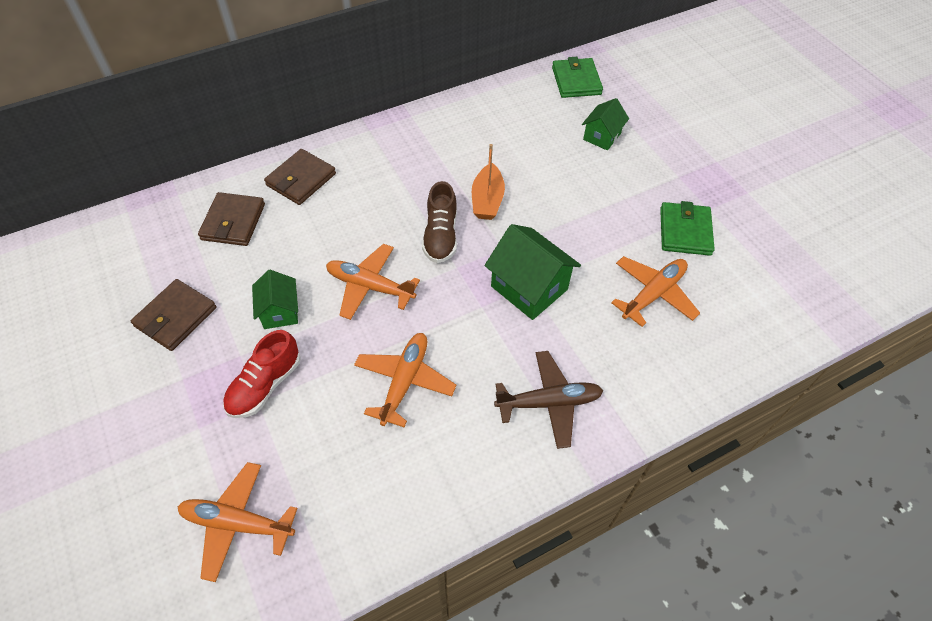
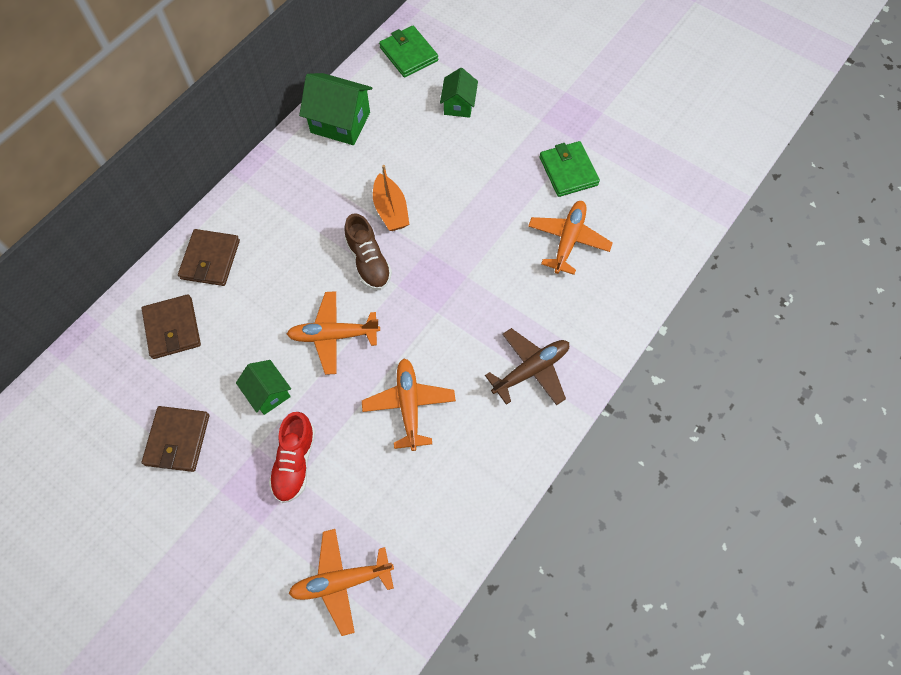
camera: 25 degrees left, 10 degrees up
(529, 288) = (467, 278): green house -> green house (340, 122)

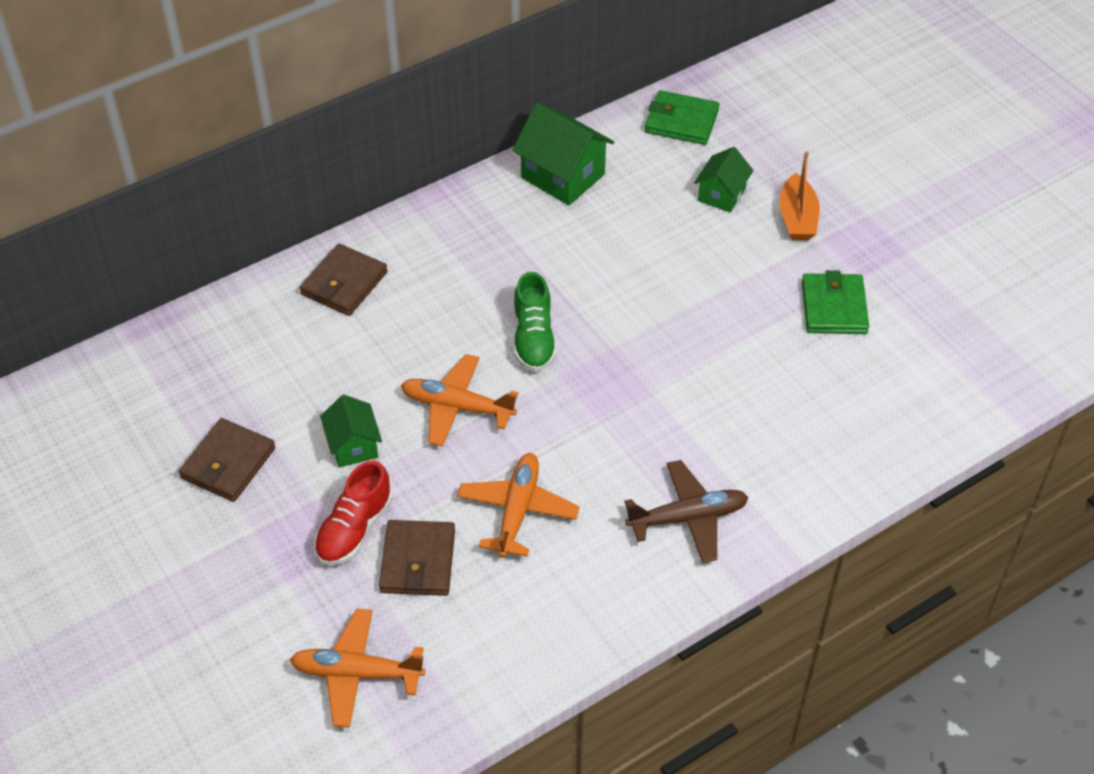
camera: 20 degrees right, 15 degrees down
(172, 328) = (270, 344): brown wallet -> brown wallet (418, 561)
(368, 261) = (533, 339): brown shoe -> green shoe
(391, 210) = (585, 289): orange boat -> orange boat (797, 218)
(409, 54) = (681, 121): green wallet -> green wallet turned 60 degrees counterclockwise
(568, 240) = (800, 386): orange plane -> none

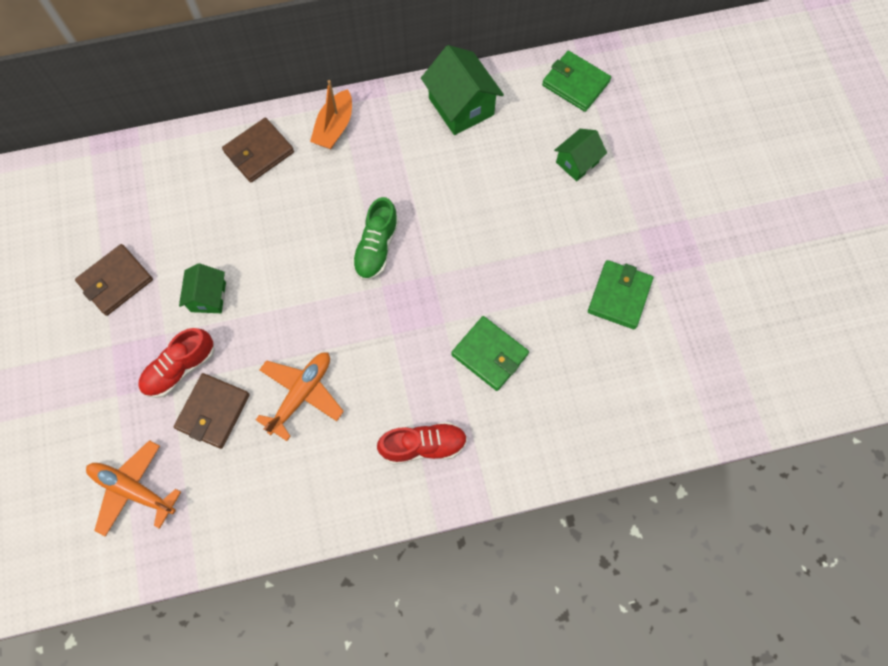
camera: 20 degrees right, 20 degrees up
(457, 407) = (295, 289): orange plane -> none
(688, 518) = (423, 446): brown plane -> red shoe
(718, 405) = (489, 354): none -> green wallet
(797, 218) = (627, 204): orange boat -> orange boat (334, 127)

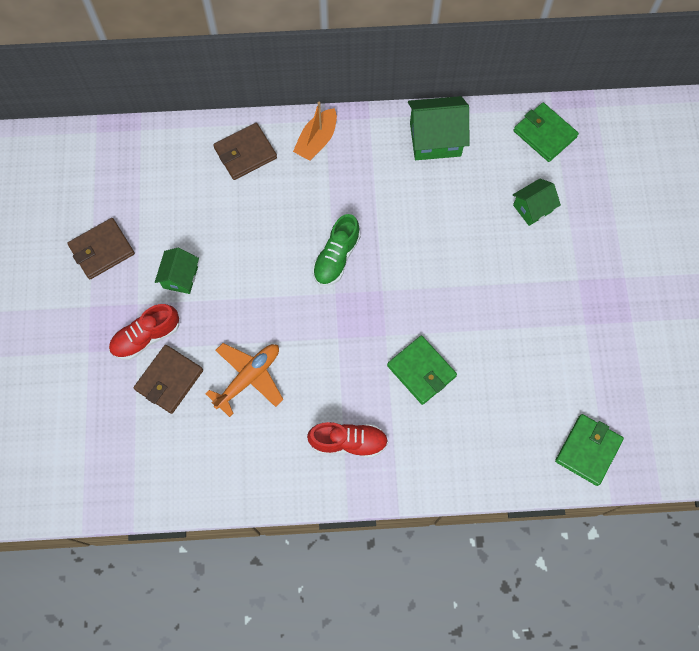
camera: 10 degrees right, 0 degrees up
(133, 489) = (90, 436): orange plane -> none
(461, 106) = (435, 139): green house -> green house turned 75 degrees counterclockwise
(619, 296) = (548, 338): green wallet -> green wallet (588, 450)

